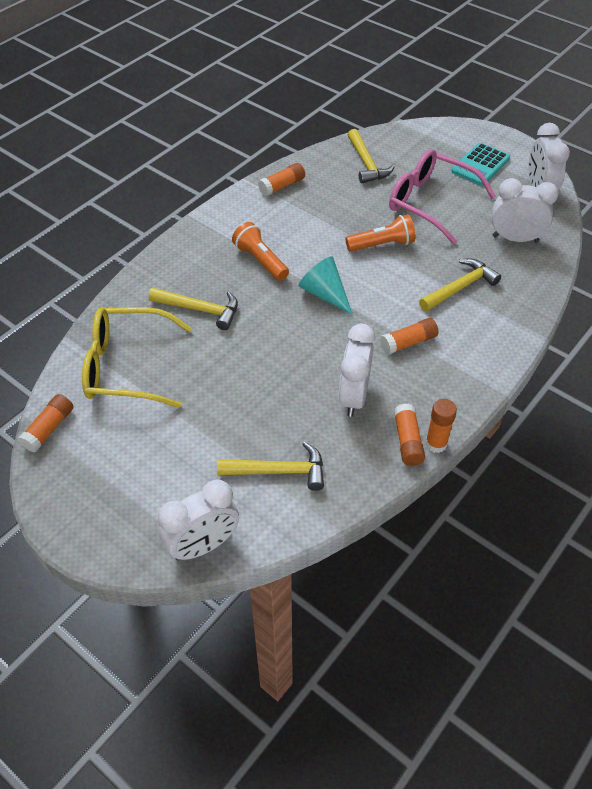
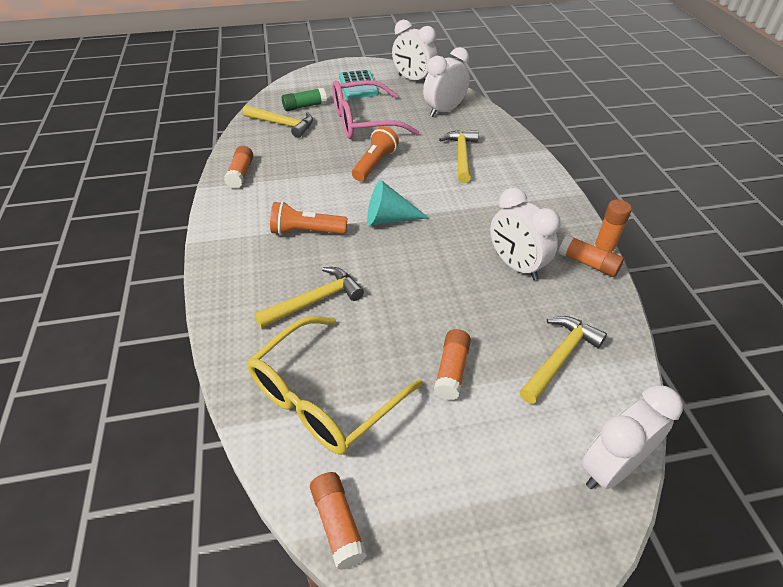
camera: 50 degrees left, 5 degrees down
(203, 545) = (610, 467): white clock -> white clock turned 135 degrees counterclockwise
(406, 157) = (304, 106): none -> green glue stick
(408, 342) = (488, 207): orange glue stick -> orange glue stick (452, 370)

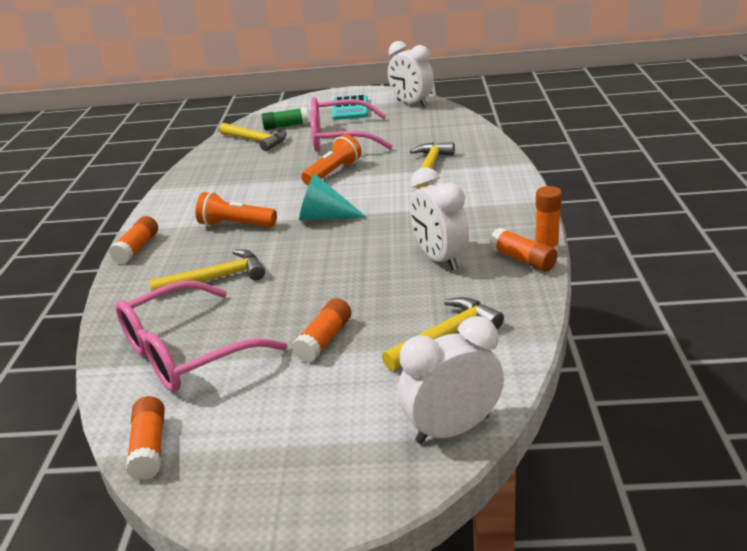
camera: 15 degrees right, 15 degrees down
(241, 174) = (195, 179): orange glue stick -> orange glue stick (137, 248)
(325, 396) = (187, 352): yellow glasses -> pink glasses
(444, 111) = (431, 129): white clock -> none

